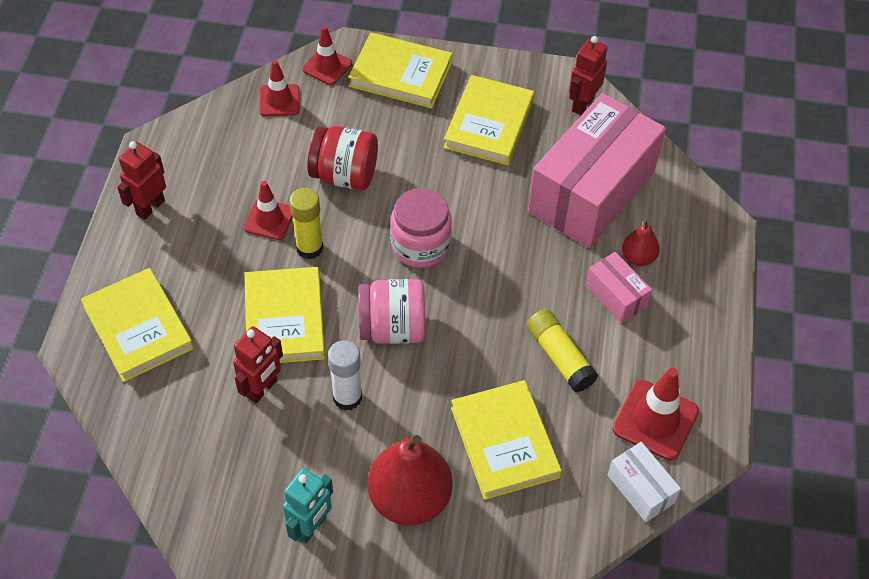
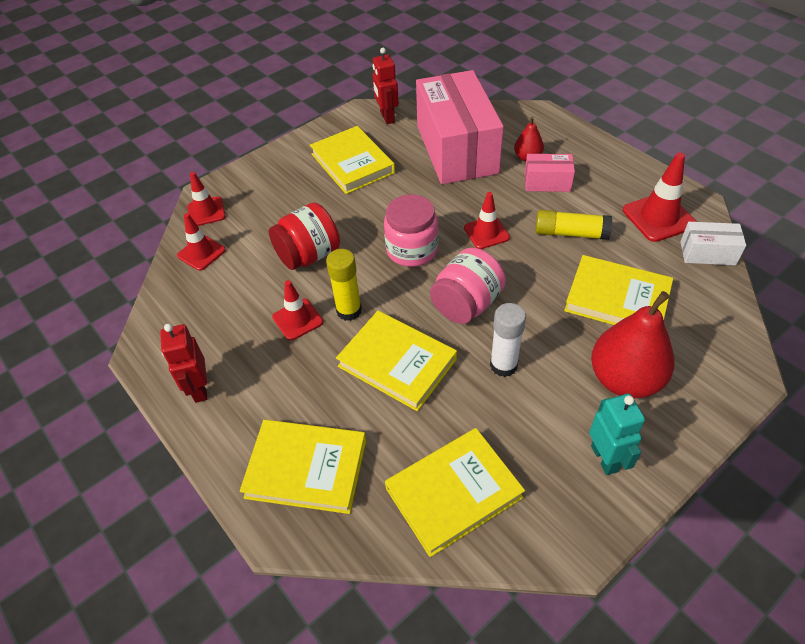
camera: 45 degrees left, 5 degrees down
(262, 389) = (447, 415): red robot -> none
(401, 74) = (261, 180): yellow book -> yellow book (453, 493)
(496, 288) = (486, 233): none -> red traffic cone

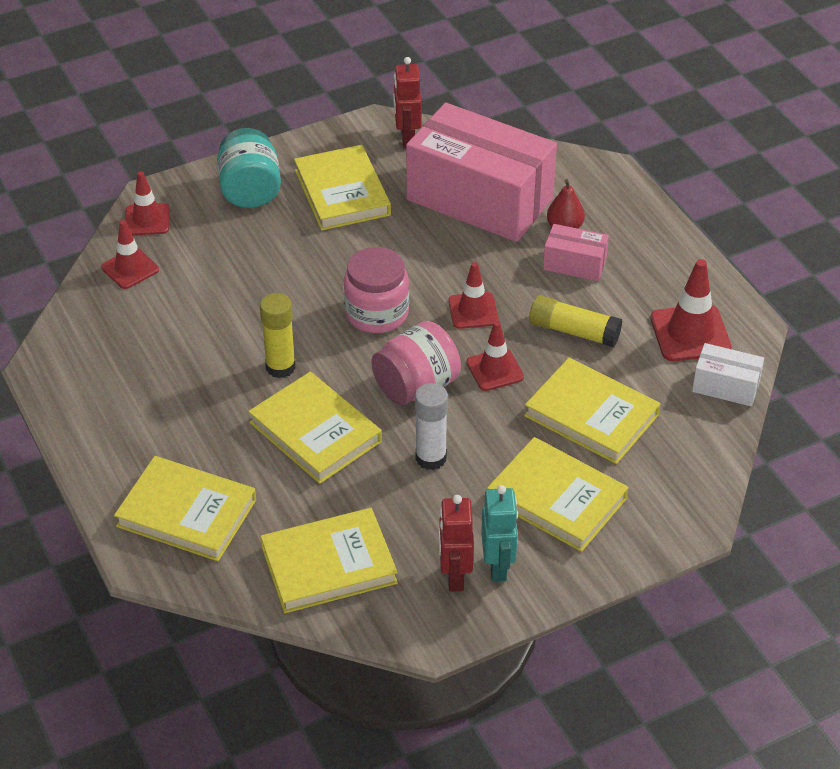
camera: 10 degrees right, 5 degrees down
(199, 389) = (95, 415): red robot -> red robot (454, 576)
(281, 175) = (250, 191): none -> turquoise jar
(297, 319) = (220, 365): red traffic cone -> red traffic cone (495, 370)
(308, 255) = (254, 296): red jar -> none
(456, 149) = (479, 199): pink box -> pink box turned 60 degrees counterclockwise
(624, 379) = (557, 498): red pear -> yellow book

